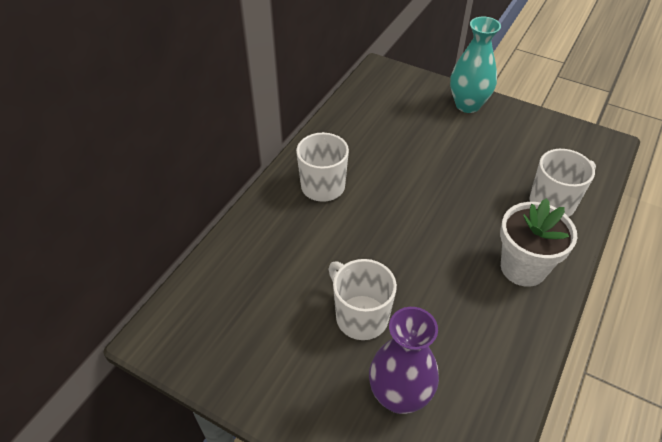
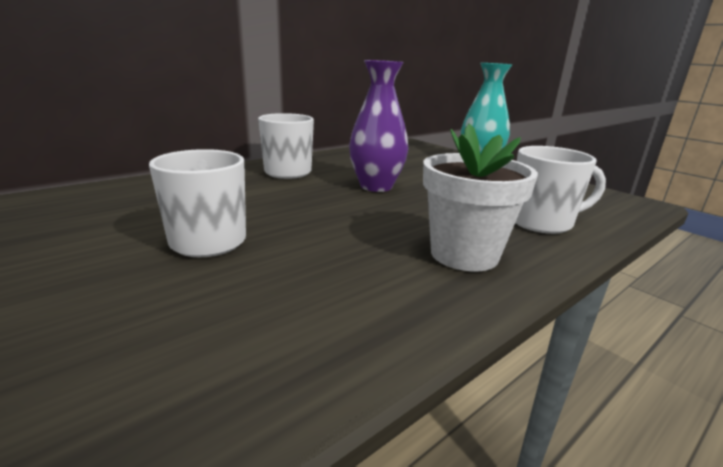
camera: 20 degrees right, 25 degrees down
(399, 396) = (151, 315): purple vase -> purple vase (376, 186)

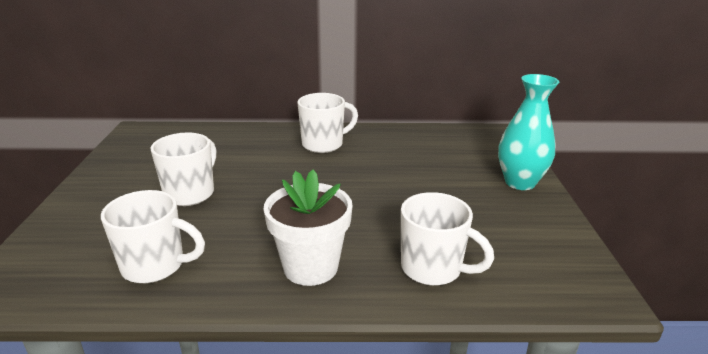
camera: 40 degrees right, 5 degrees up
(300, 324) = (155, 266): none -> white mug
(376, 186) = (364, 180): purple vase -> none

